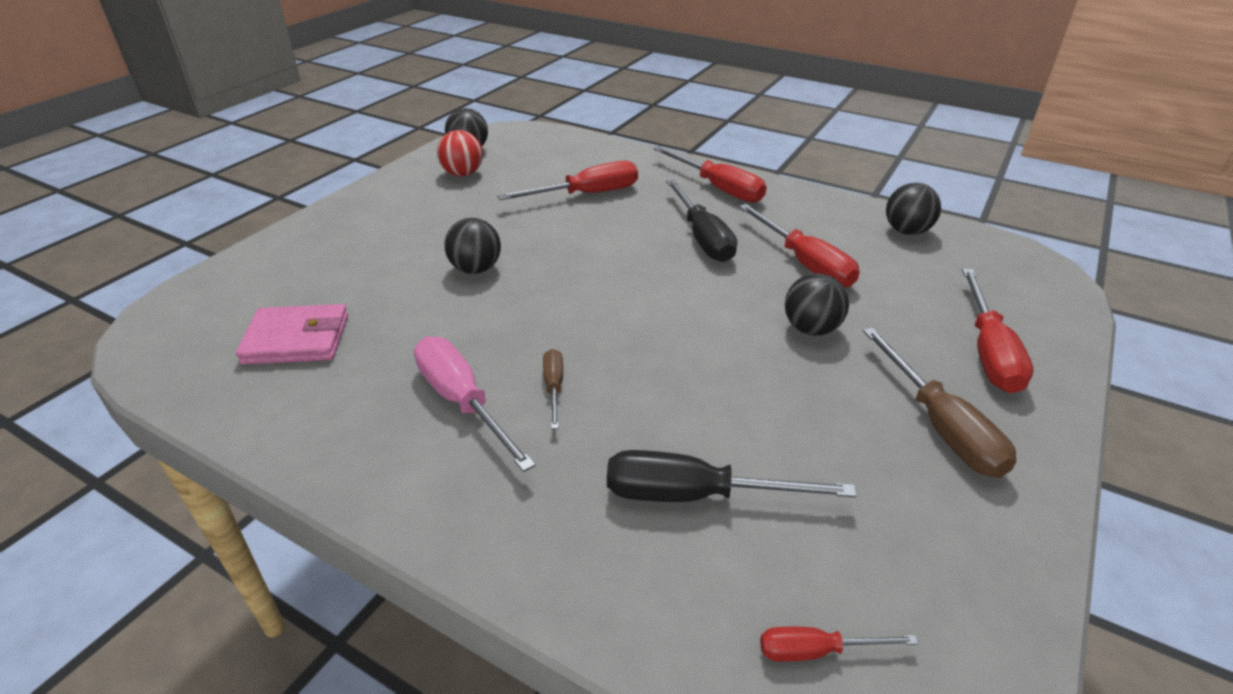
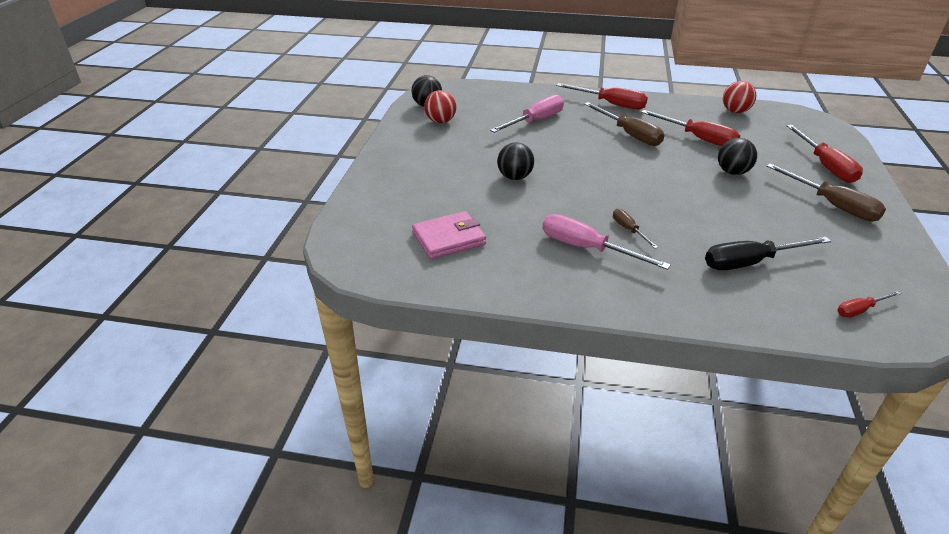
camera: 20 degrees left, 0 degrees up
(587, 194) = (535, 121): red screwdriver -> pink screwdriver
(702, 237) = (629, 134): black screwdriver -> brown screwdriver
(906, 231) = (735, 111): black ball -> red ball

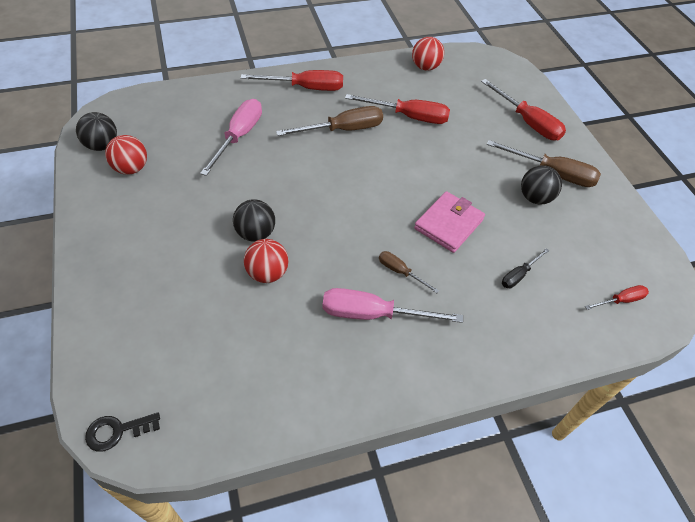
camera: 30 degrees left, 15 degrees up
(343, 253) = (117, 431): none -> black key
(449, 238) = (228, 356): pink wallet -> pink wallet (449, 224)
(510, 201) = (267, 273): none -> red ball
(629, 134) = (343, 130): brown screwdriver -> brown screwdriver turned 45 degrees counterclockwise
(732, 172) = (457, 156): black ball -> black ball (535, 198)
(750, 262) = (519, 275): black screwdriver -> black screwdriver, size x0.53
(860, 310) = (620, 300): red screwdriver -> red screwdriver turned 150 degrees counterclockwise

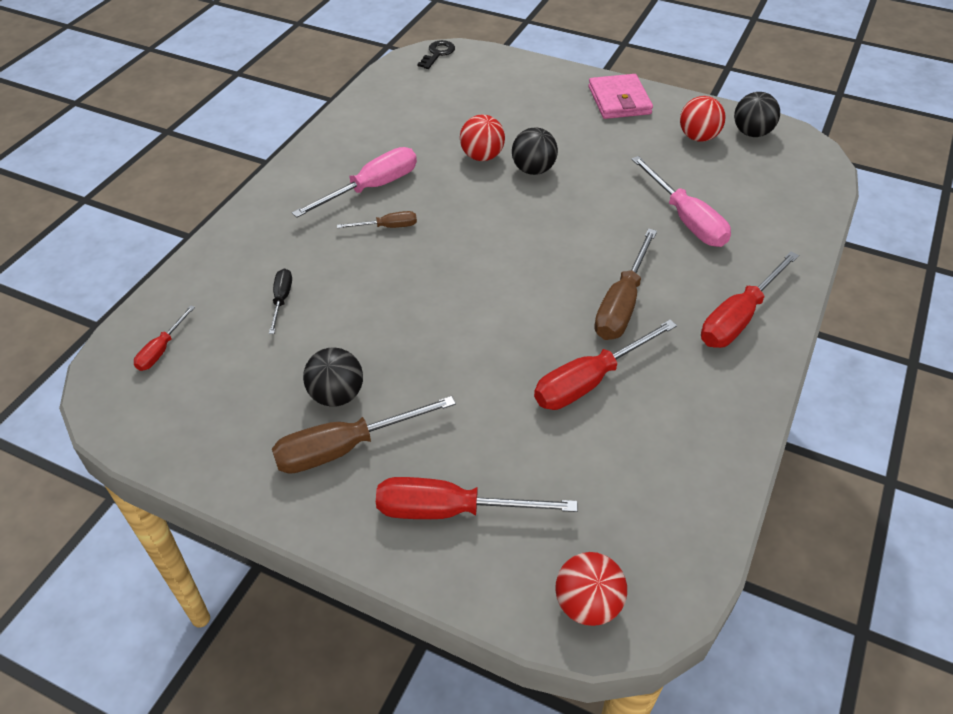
camera: 135 degrees right, 5 degrees down
(425, 67) = (687, 485): red ball -> red ball (587, 604)
(449, 224) = (394, 295): pink wallet -> pink wallet (619, 100)

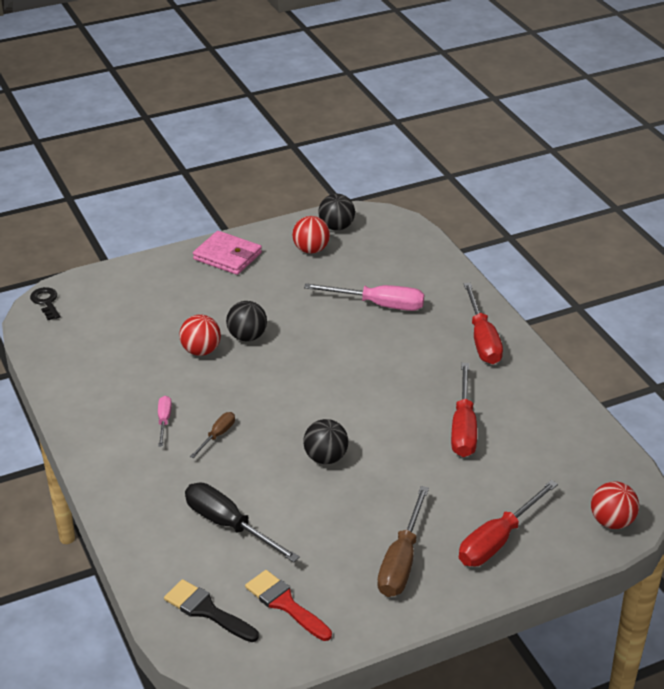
camera: 50 degrees left, 10 degrees down
(161, 350) = (207, 610): red screwdriver -> black brush
(212, 396) = (285, 604): none -> red brush
(281, 300) = (228, 525): black screwdriver -> black screwdriver, size x1.89
(336, 395) = (352, 542): black ball -> black ball (325, 458)
(372, 188) = (164, 421): pink screwdriver -> pink screwdriver, size x0.53
(622, 304) = (418, 376): brown screwdriver -> none

